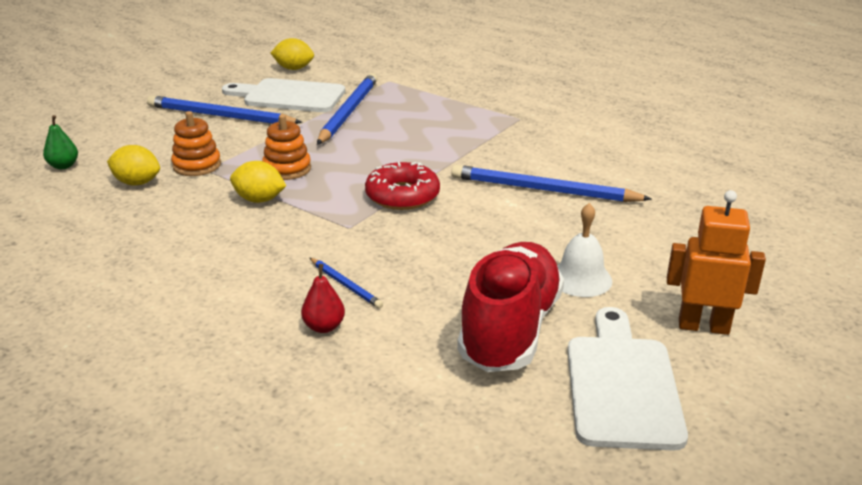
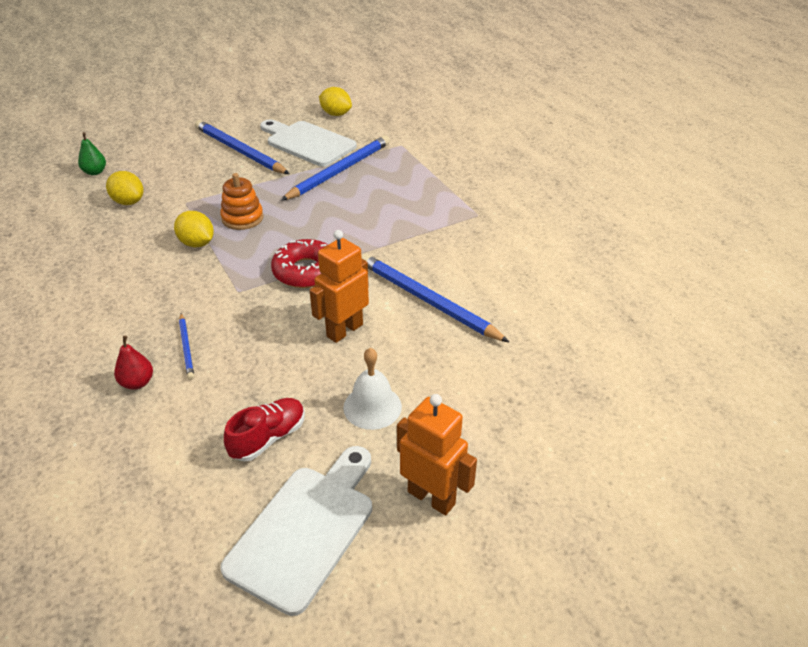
camera: 25 degrees right, 10 degrees up
(197, 165) = (182, 196): orange stacking toy -> none
(491, 230) = (344, 330): none -> orange robot
(510, 329) = (268, 438): red shoe -> red shoe, size x0.52

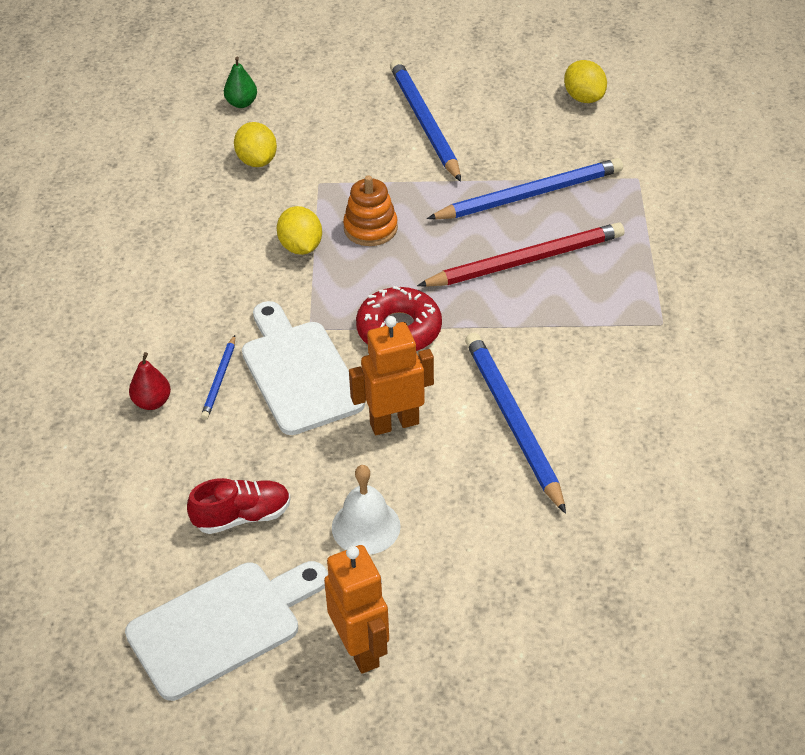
camera: 30 degrees right, 5 degrees up
(307, 143) = (517, 136): white cutting board -> white cutting board (298, 372)
(364, 206) = (526, 260): none -> red pencil

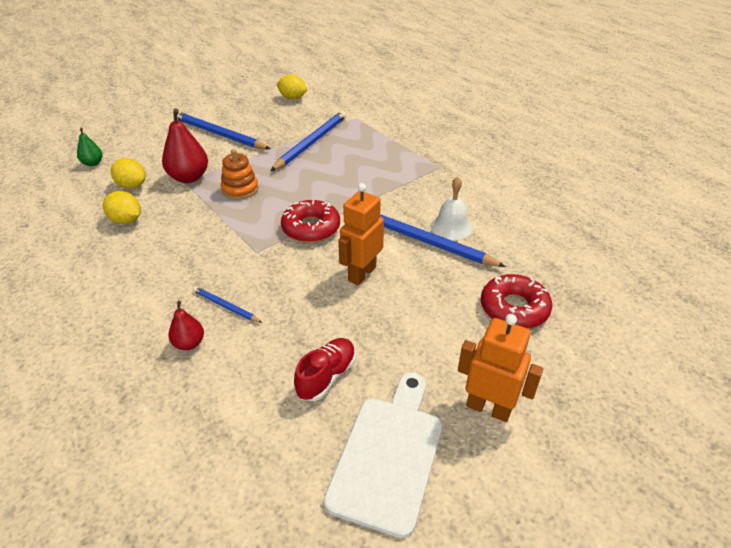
camera: 40 degrees left, 5 degrees down
(219, 380) = (225, 306): blue pencil -> blue pencil turned 150 degrees clockwise
(298, 372) = (274, 277): white cutting board -> none
(301, 247) = (206, 215): yellow lemon -> yellow lemon (126, 220)
(328, 180) = (189, 177): none -> red pear
(366, 526) = (409, 336): white bell -> white bell (451, 227)
(518, 568) = (514, 308): none -> red donut
(526, 260) = (343, 169): red pencil -> none

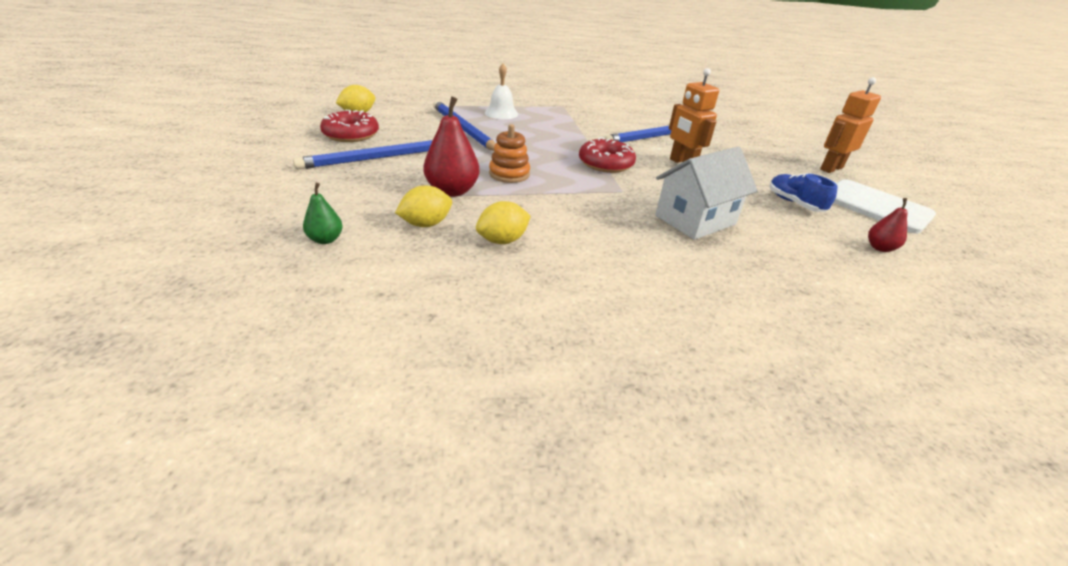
camera: 65 degrees left, 5 degrees down
(189, 343) = (739, 246): red pear -> red pear (880, 248)
(225, 306) = (695, 220): blue pencil -> white house
(326, 376) = (794, 203): red shoe -> blue shoe
(451, 227) = (645, 125): white bell -> white bell (501, 113)
(514, 308) = (744, 137): red donut -> red donut (351, 134)

